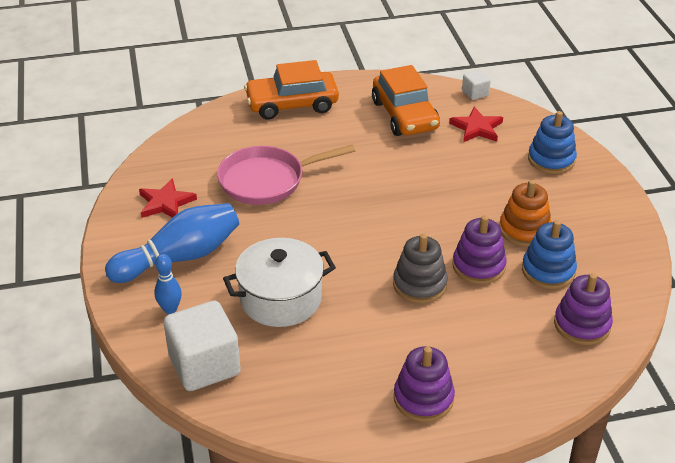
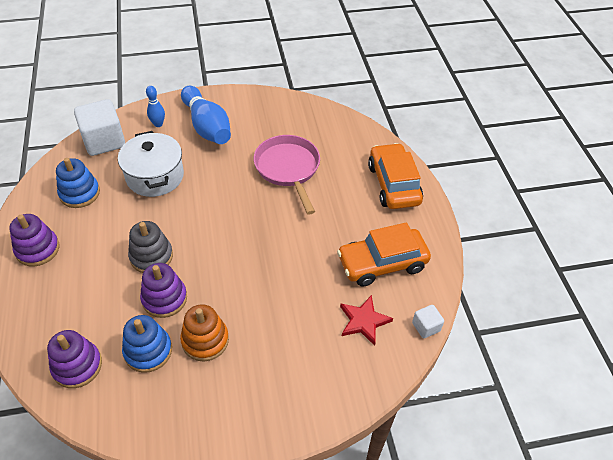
camera: 90 degrees right, 10 degrees up
(166, 203) = (266, 117): red star -> none
(551, 160) = (310, 382): blue stacking toy -> blue stacking toy (80, 193)

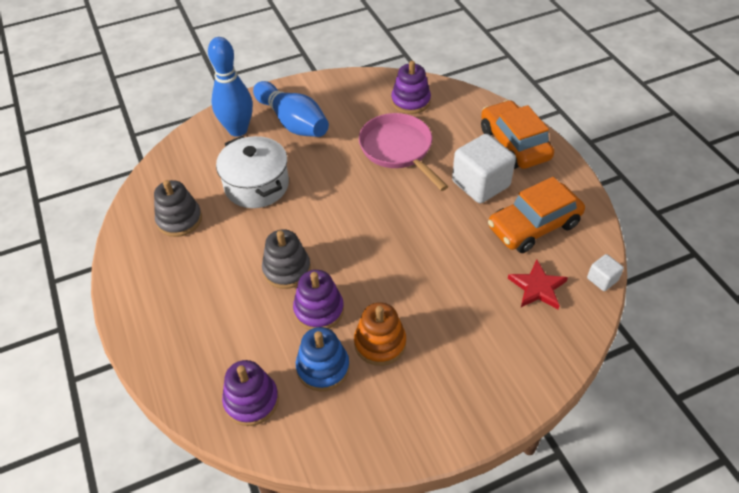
camera: 10 degrees left, 0 degrees up
(37, 249) = (156, 288): purple stacking toy -> purple stacking toy (410, 101)
(80, 193) = (179, 220): blue stacking toy -> grey stacking toy
(104, 141) = (184, 159): white cube -> white cube (480, 184)
(158, 124) = (238, 130): blue bowling pin -> blue bowling pin, size x2.01

